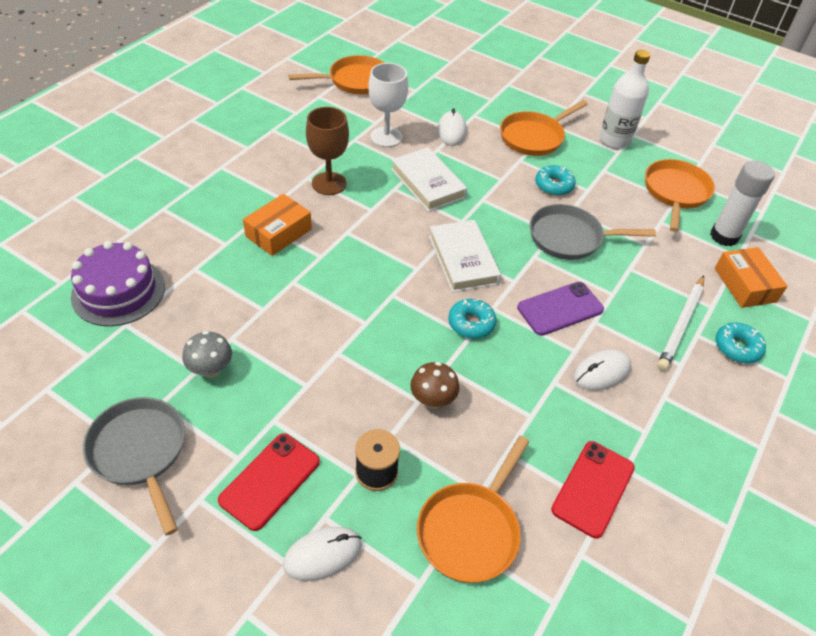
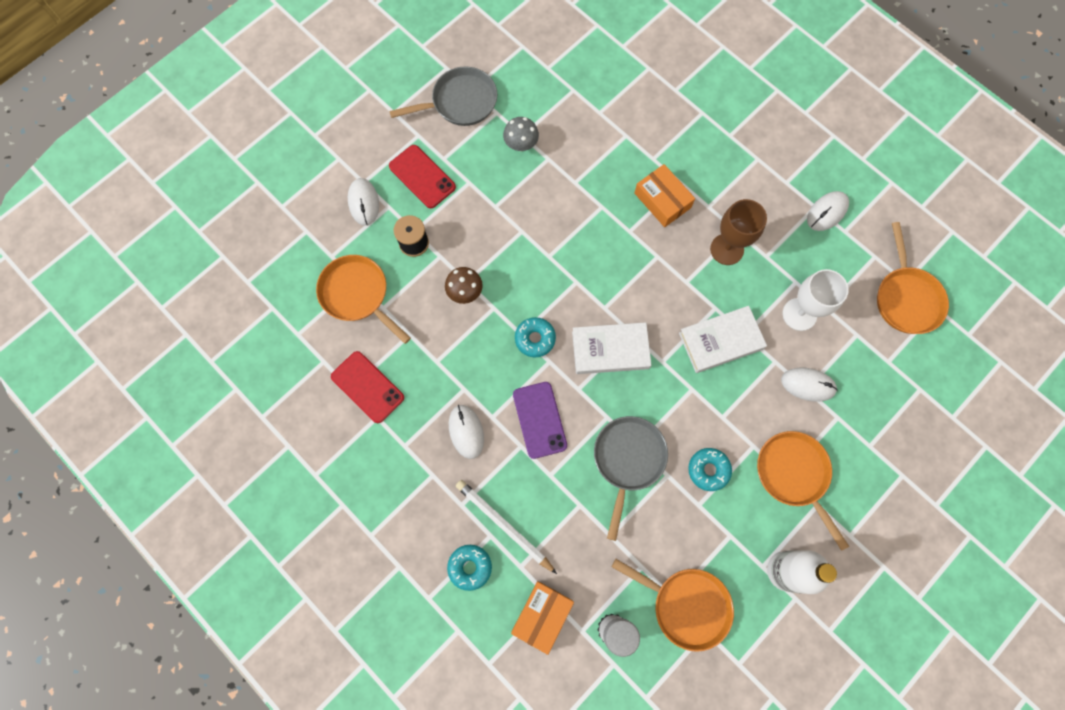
camera: 105 degrees right, 25 degrees up
(118, 291) = (608, 84): purple cake -> none
(277, 123) = (827, 212): none -> white mouse
(745, 285) = (542, 616): orange box -> orange box turned 60 degrees counterclockwise

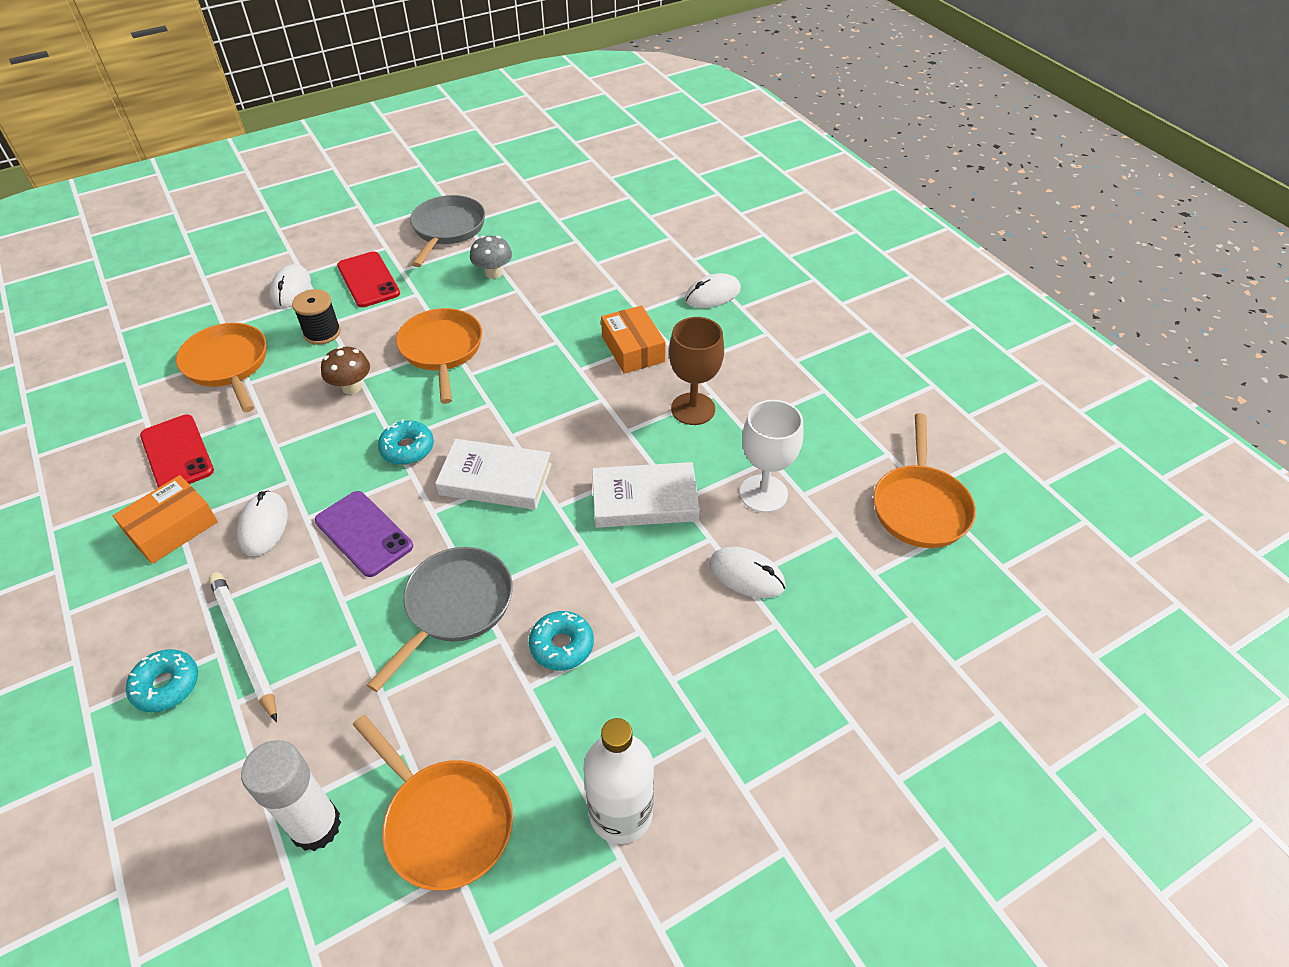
camera: 15 degrees right, 25 degrees down
(460, 102) = (447, 229): grey pan -> grey pan turned 75 degrees counterclockwise
(539, 420) = (363, 534): purple phone -> purple phone turned 45 degrees counterclockwise
(542, 616) = (225, 778): orange box -> orange box (172, 528)
(794, 475) = (685, 682): orange pan -> orange pan (442, 350)
(827, 212) = (837, 397): white mouse -> white mouse (712, 294)

